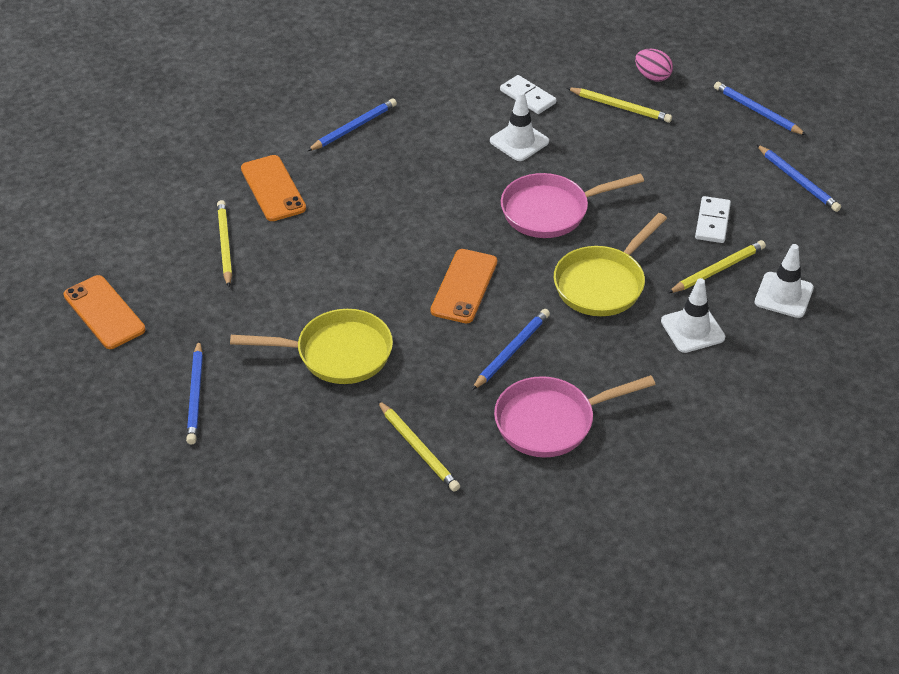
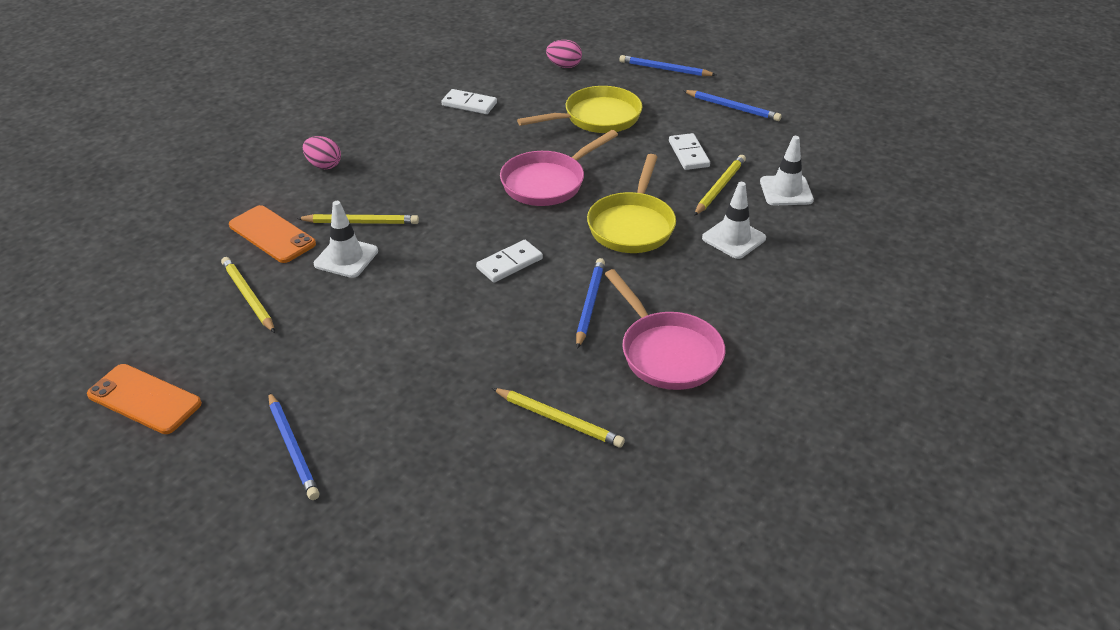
camera: 25 degrees left, 5 degrees down
(337, 353) = (423, 359): yellow pan -> yellow pan (597, 118)
(353, 127) = (324, 165): blue pencil -> pink egg
(464, 286) = (509, 263): orange phone -> white domino
(519, 141) = (484, 138): white traffic cone -> white traffic cone (346, 258)
(551, 422) = (667, 352): pink pan -> pink pan turned 75 degrees counterclockwise
(620, 107) = (553, 92): yellow pencil -> yellow pencil (361, 222)

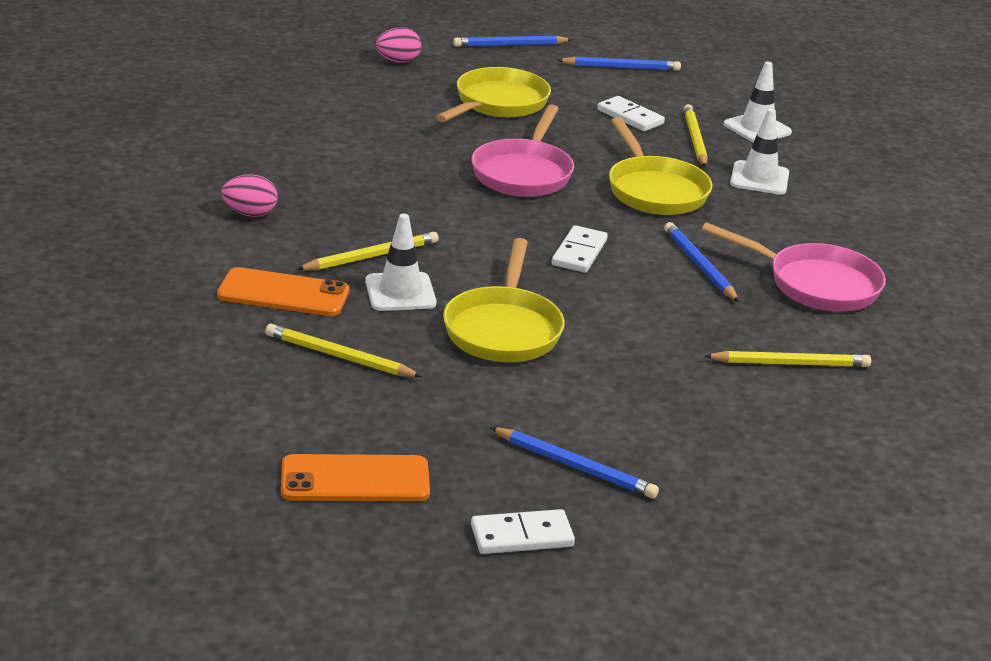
camera: 35 degrees left, 10 degrees down
(379, 312) = (503, 329): none -> yellow pan
(469, 104) = (340, 119): white domino -> white domino (522, 536)

